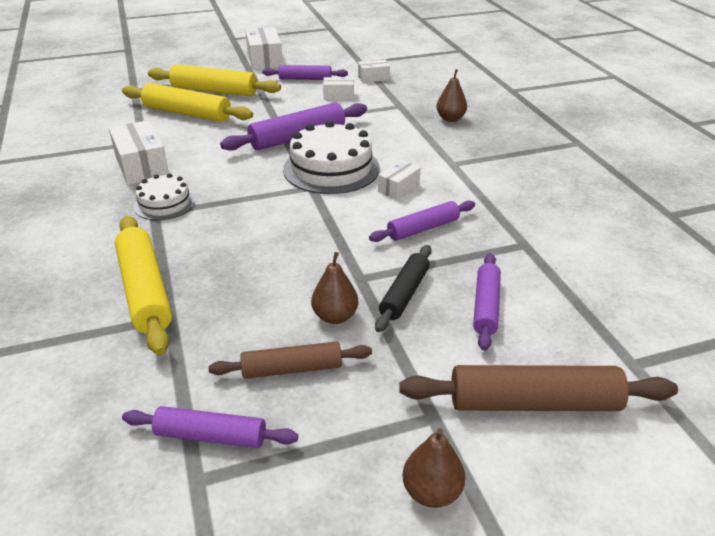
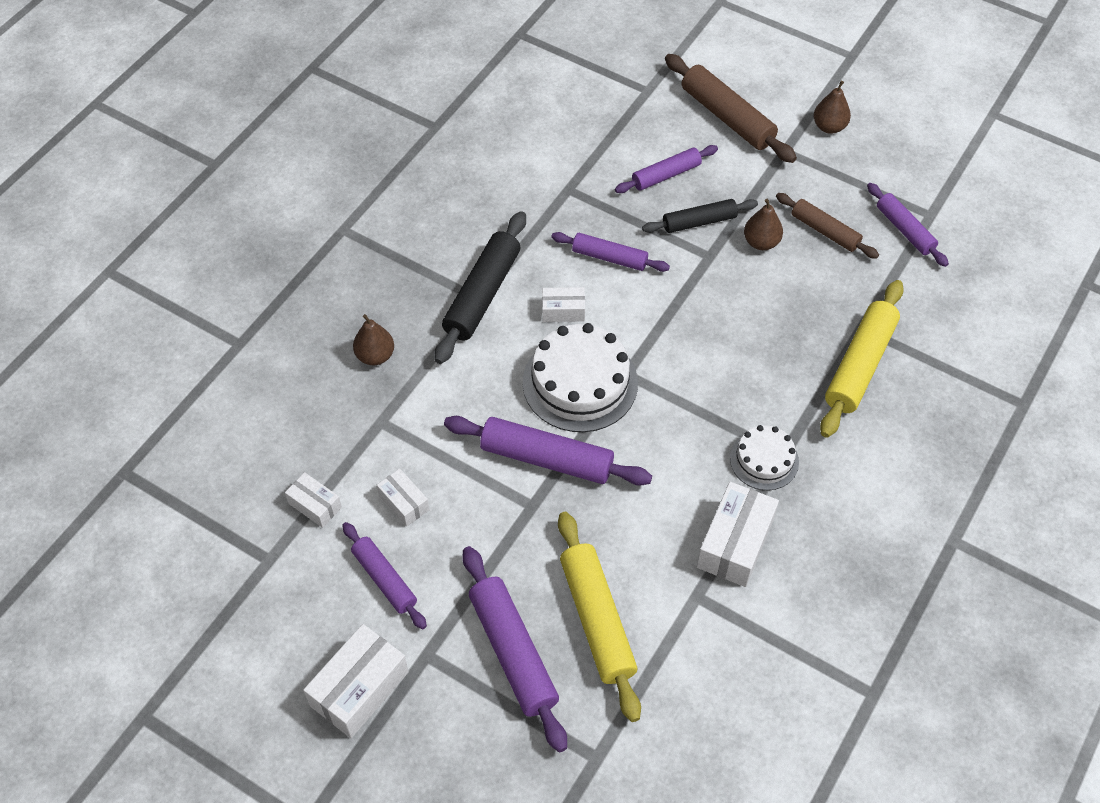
camera: 130 degrees left, 20 degrees up
(214, 91) = (513, 652): yellow rolling pin -> purple rolling pin
(454, 166) = (482, 295): none -> black rolling pin

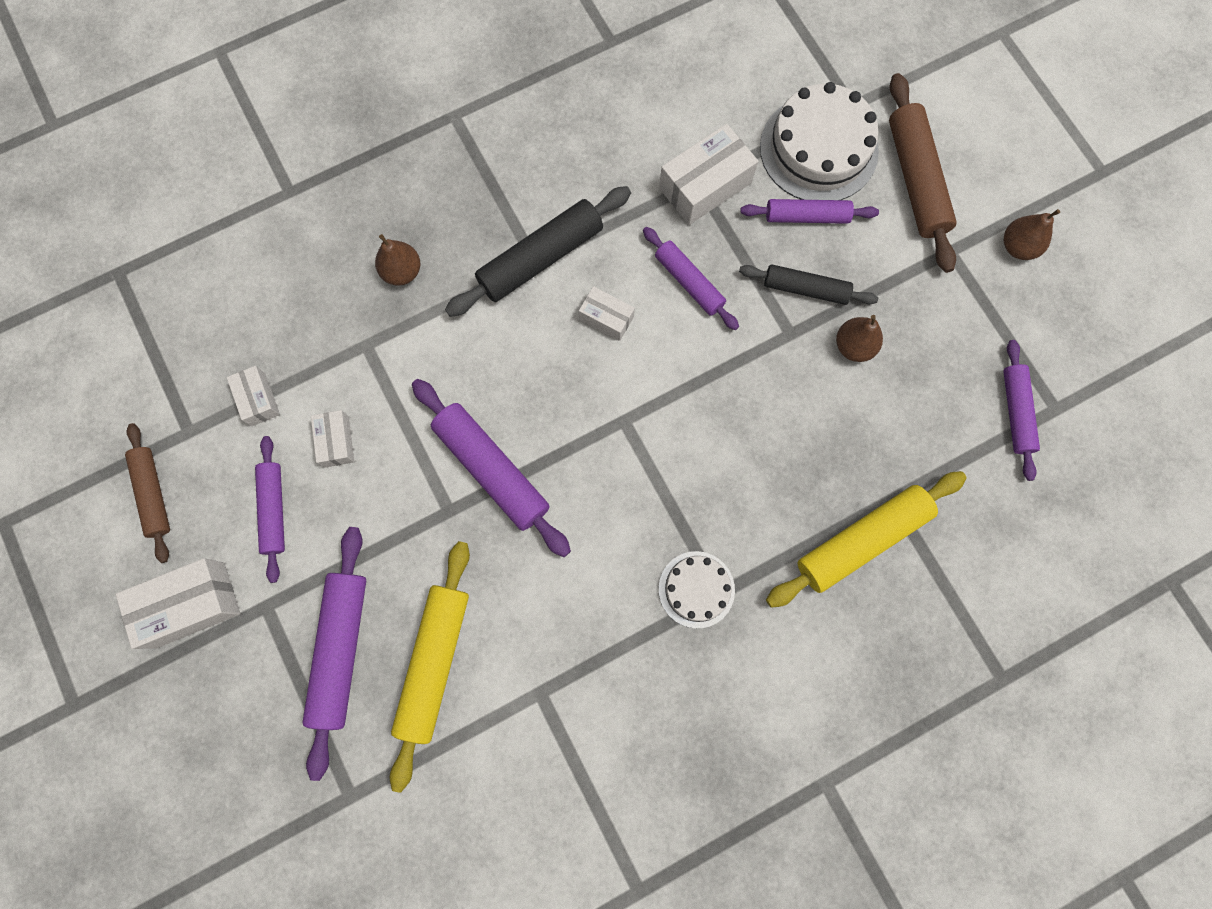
camera: 30 degrees right, 20 degrees up
(580, 382) = (573, 406): white cake -> white cake (818, 149)
(735, 543) = (611, 660): white box -> white box (705, 185)
(825, 231) = (929, 368): brown rolling pin -> brown rolling pin (154, 494)

